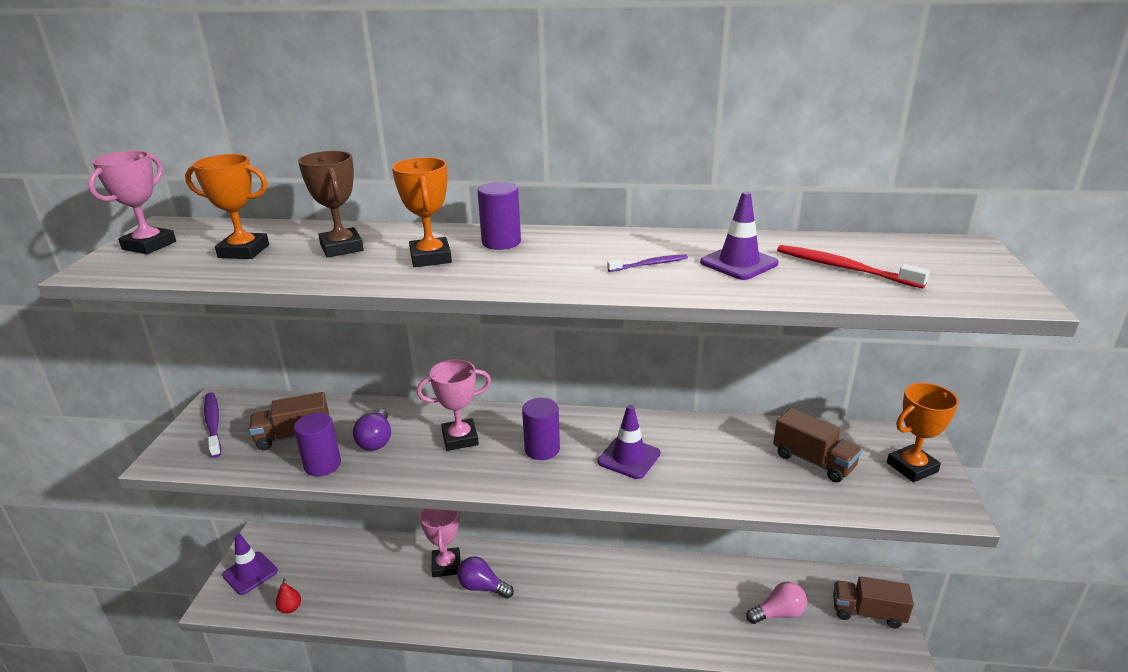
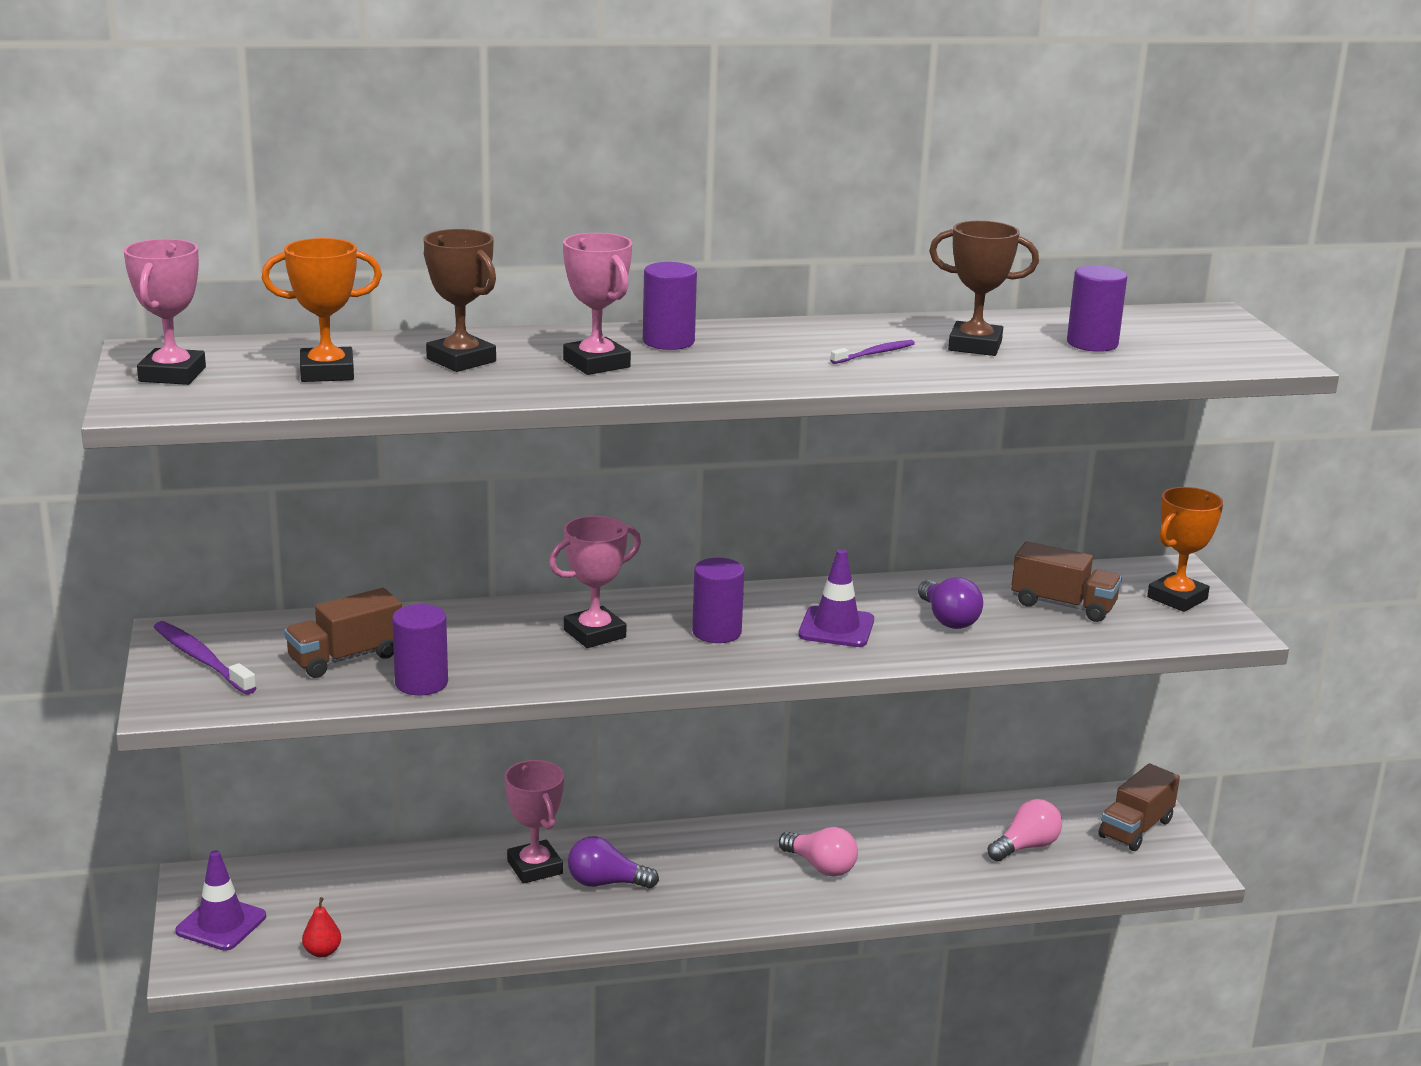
camera: 20 degrees left, 5 degrees down
(376, 440) = (475, 649): purple light bulb -> purple light bulb (948, 619)
(430, 258) = (596, 363): orange trophy -> pink trophy
(626, 602) = (821, 866): none -> pink light bulb
(739, 263) = (975, 346): purple traffic cone -> brown trophy
(844, 268) = (1092, 343): red toothbrush -> purple cylinder
(867, 613) = (1136, 829): brown truck -> brown truck turned 45 degrees counterclockwise

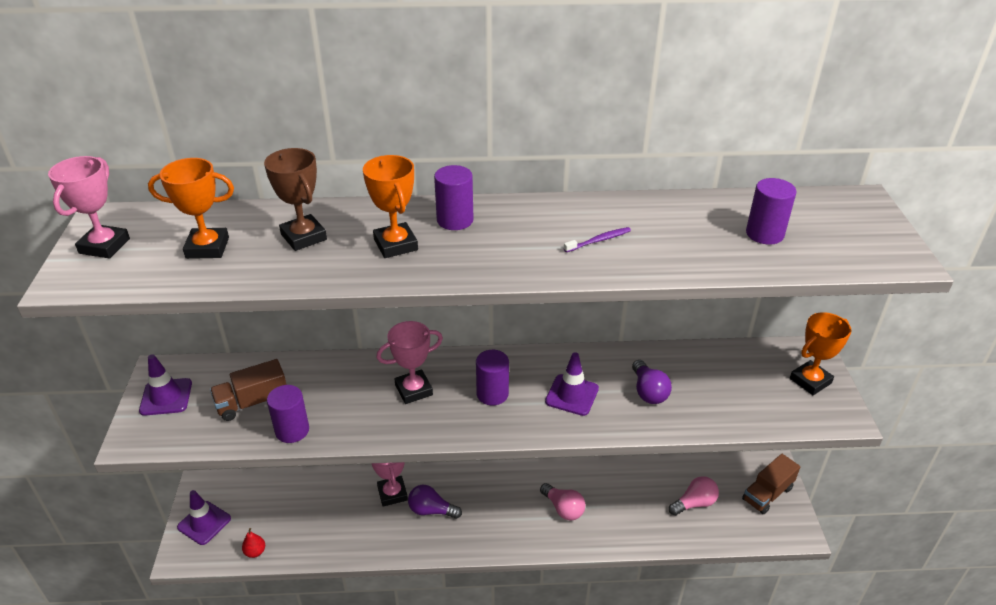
camera: 10 degrees right, 15 degrees up
(202, 659) = (166, 397): purple toothbrush -> purple traffic cone
(596, 363) = (395, 245): pink trophy -> orange trophy
(975, 346) = (675, 233): brown trophy -> none
(1063, 605) = (729, 383): brown truck -> none

